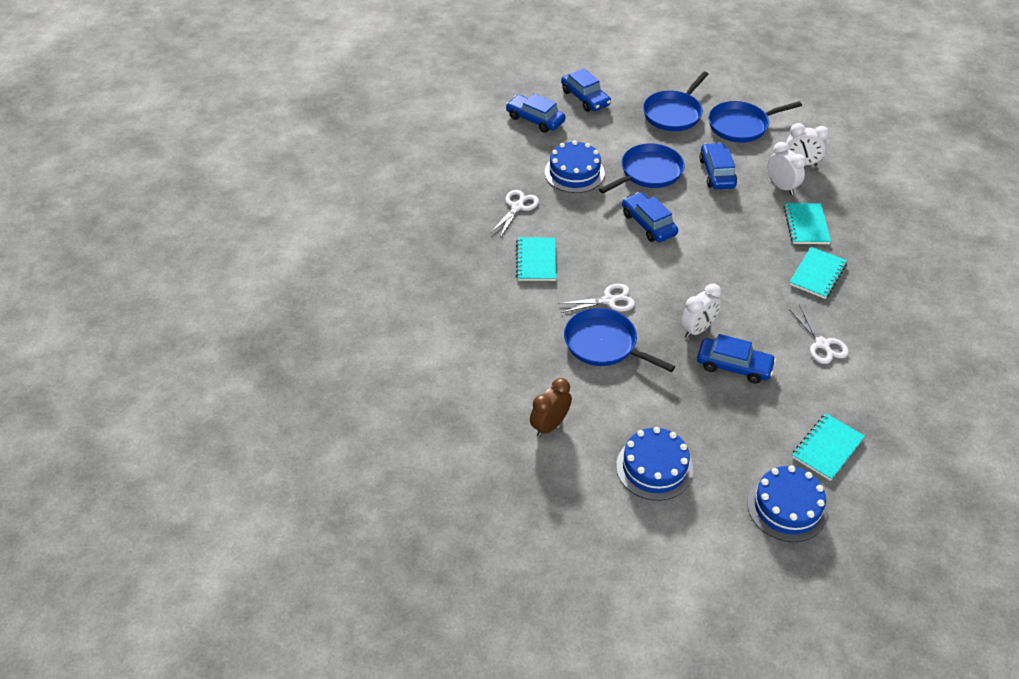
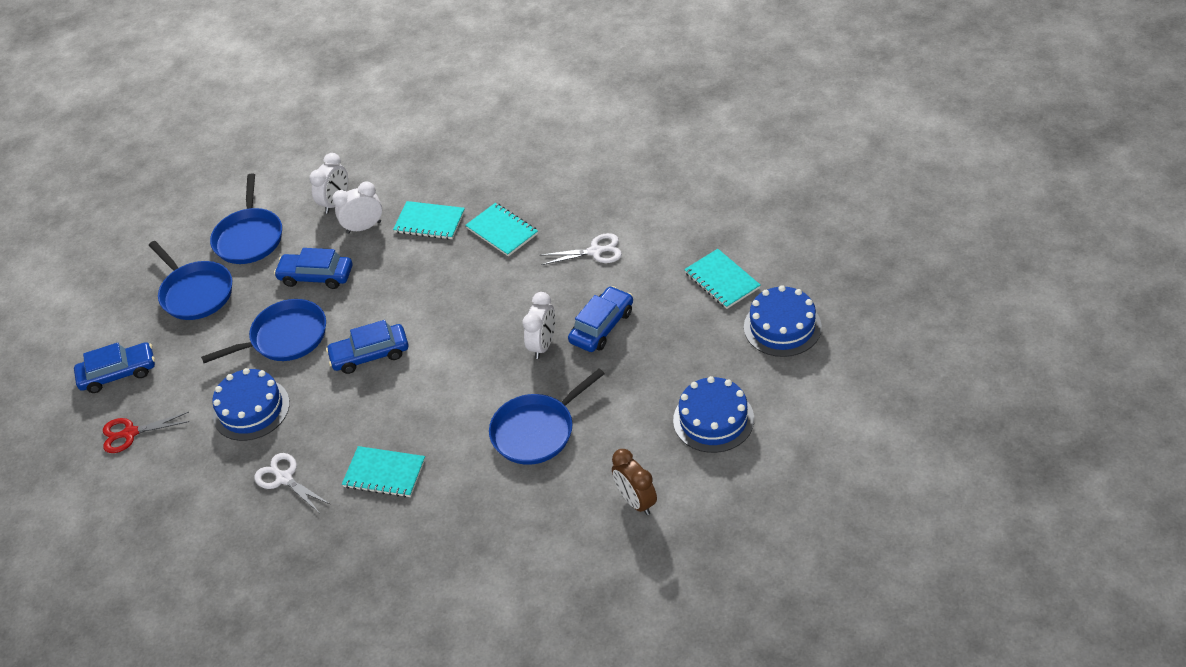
camera: 70 degrees left, 0 degrees up
(535, 119) = (130, 433): blue car -> red scissors
(609, 300) = (474, 414): white scissors -> none
(648, 172) = (285, 337): blue pan -> blue pan turned 90 degrees clockwise
(697, 329) = (543, 345): white clock -> white clock turned 45 degrees clockwise

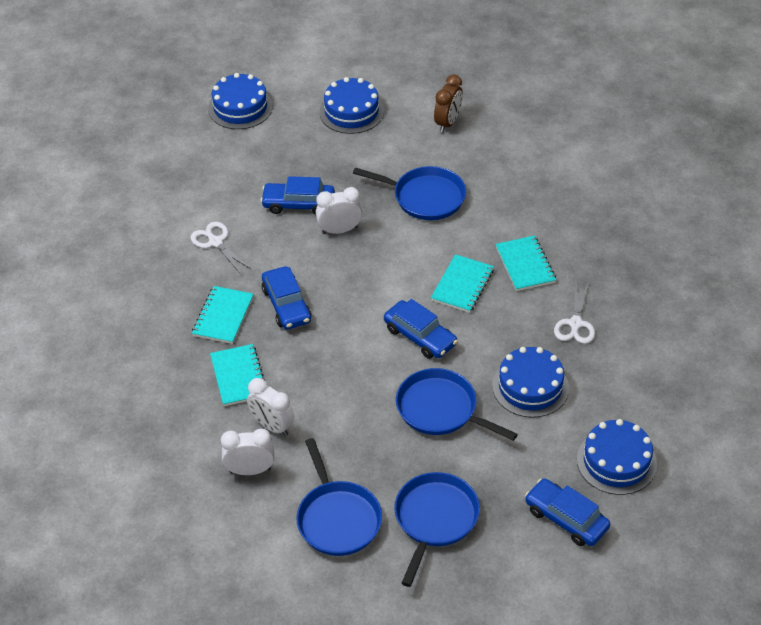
camera: 125 degrees left, 0 degrees up
(130, 433) = (616, 461): red scissors -> blue cake
(249, 238) = (337, 519): blue pan -> blue pan turned 105 degrees clockwise
(316, 276) = (355, 429): blue car -> blue car (286, 305)
(722, 280) = (209, 155): turquoise notebook -> turquoise notebook (462, 285)

